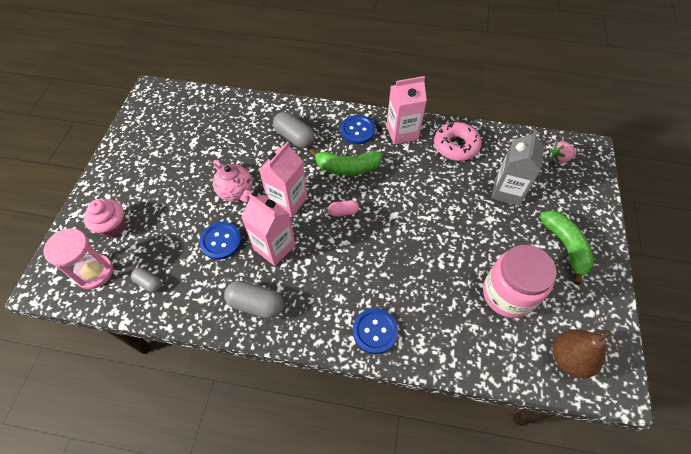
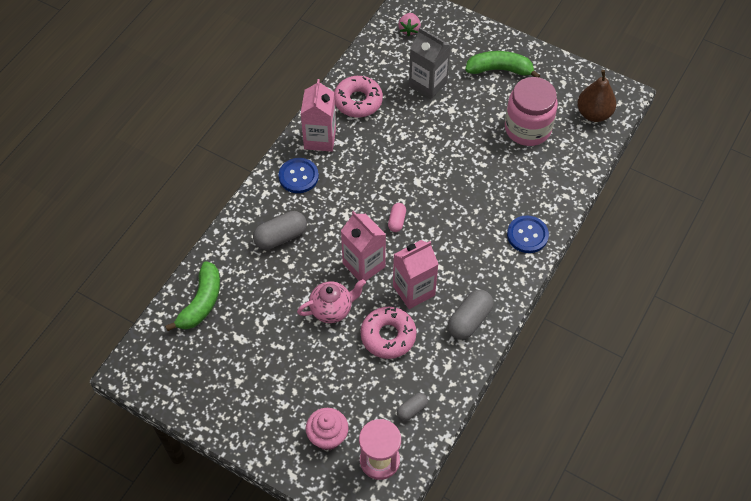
camera: 70 degrees left, 0 degrees up
(221, 241) = (388, 336): blue button -> pink donut
(347, 167) = (344, 201): green banana -> green banana (201, 302)

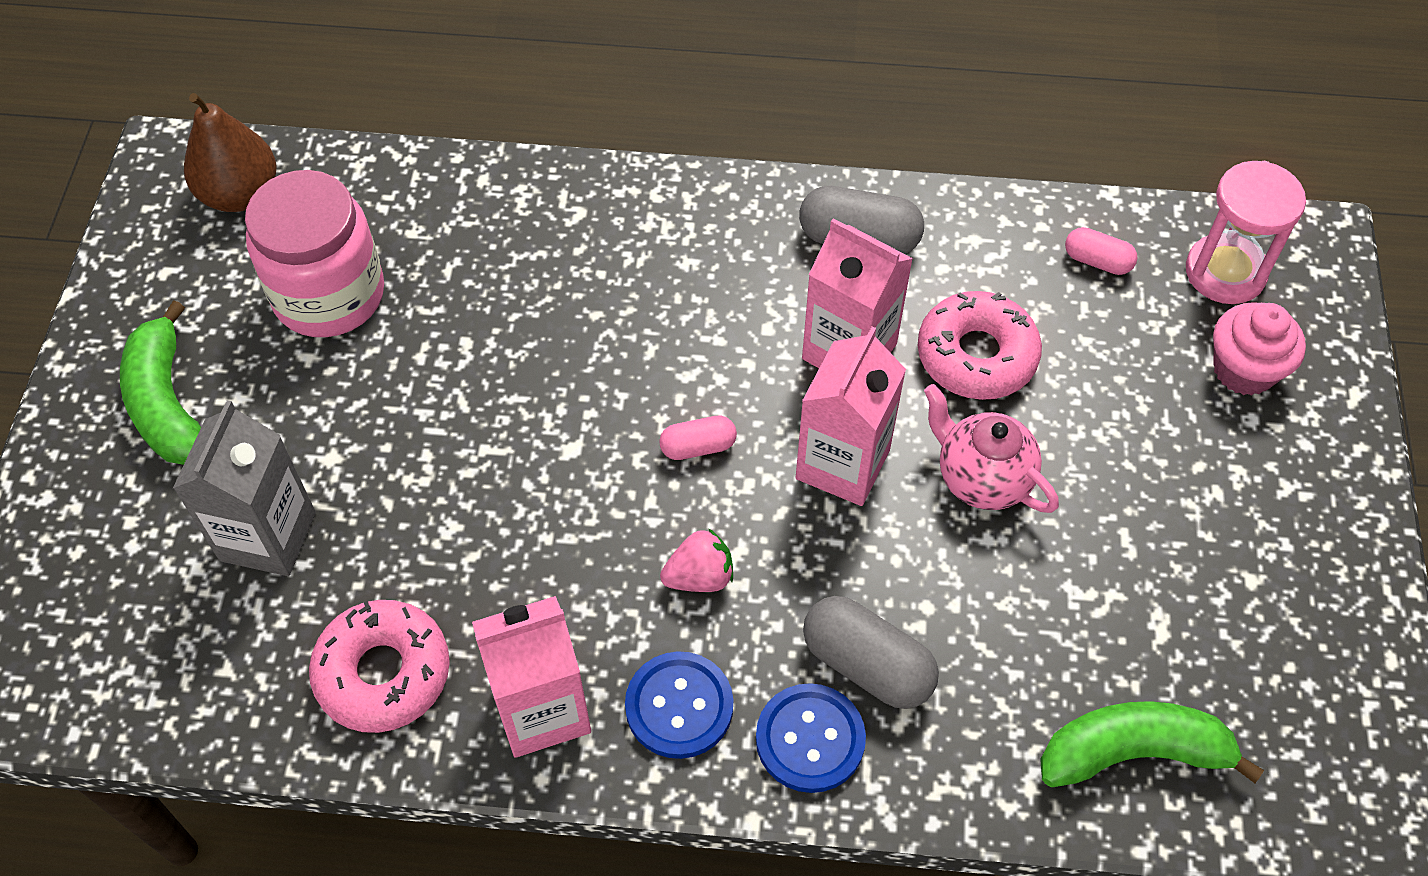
camera: 115 degrees left, 0 degrees up
(409, 29) = (87, 652): pink strawberry -> pink strawberry (699, 576)
(412, 410) = (1097, 261): grey capsule -> pink capsule
(527, 235) = (612, 211): blue button -> blue button (810, 739)

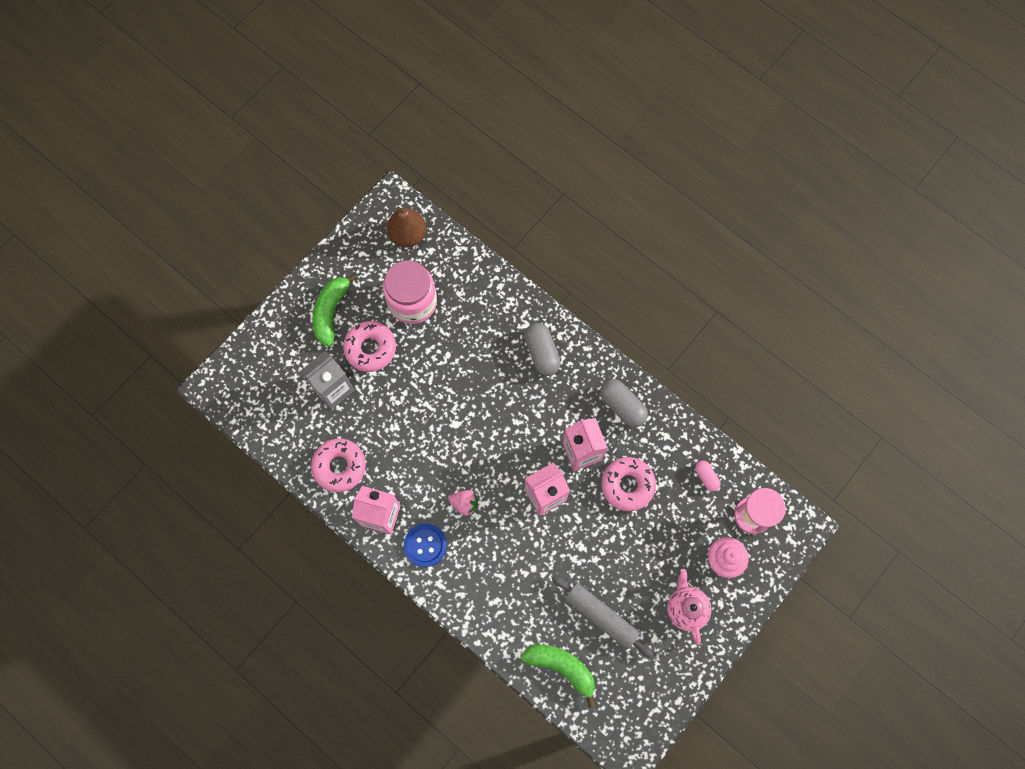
camera: 35 degrees right, 15 degrees up
(298, 419) = (370, 348): none -> pink donut
(698, 446) = (499, 453): pink capsule -> none
(810, 739) = (459, 586): blue button -> none
(867, 664) = (497, 574): grey capsule -> grey capsule (542, 353)
(981, 478) = (590, 534): pink teapot -> pink teapot (685, 608)
(1123, 606) = (601, 616): none -> grey rolling pin

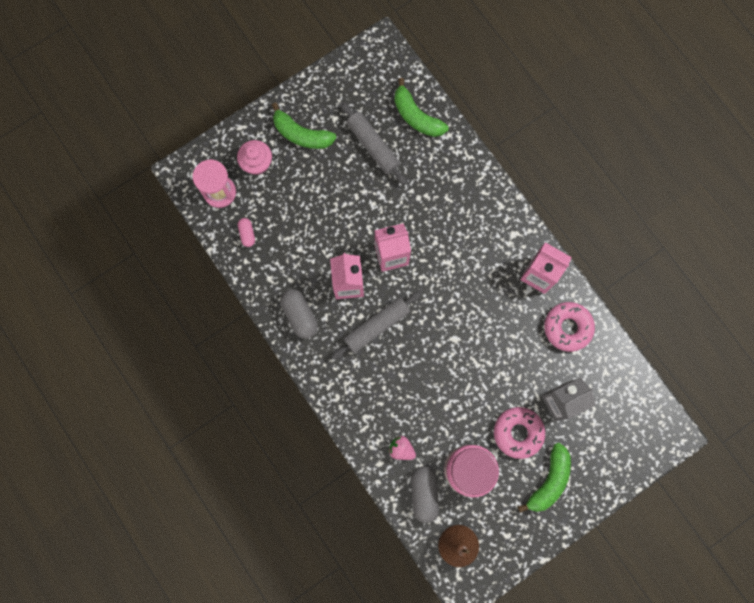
camera: 165 degrees left, 5 degrees up
(425, 545) = (505, 240): blue button -> none
(465, 503) = (463, 266): pink strawberry -> pink strawberry (401, 449)
(540, 416) = (376, 326): none -> grey rolling pin
(542, 353) = (358, 385): grey capsule -> grey capsule (424, 493)
(627, 485) = (317, 245): pink donut -> none
(685, 608) = (301, 134): pink teapot -> green banana

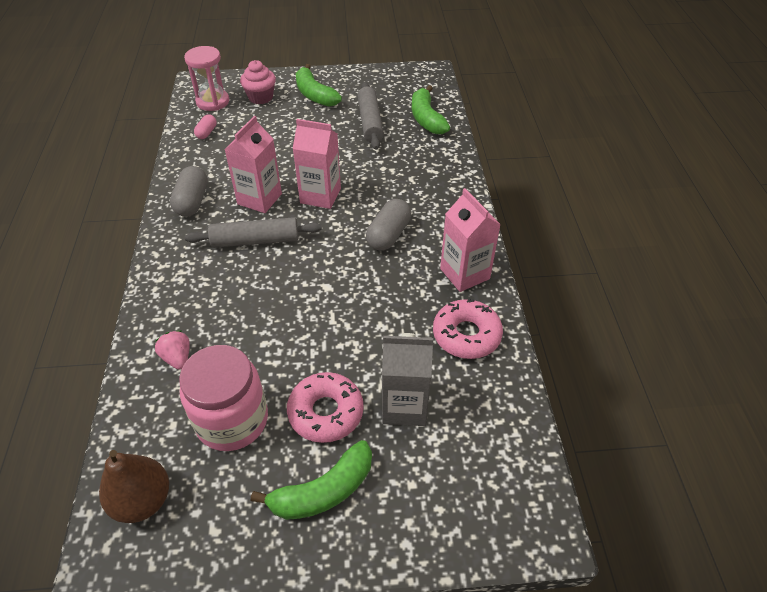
camera: 30 degrees right, 30 degrees down
(424, 493) = (158, 418): grey capsule -> grey capsule (388, 235)

